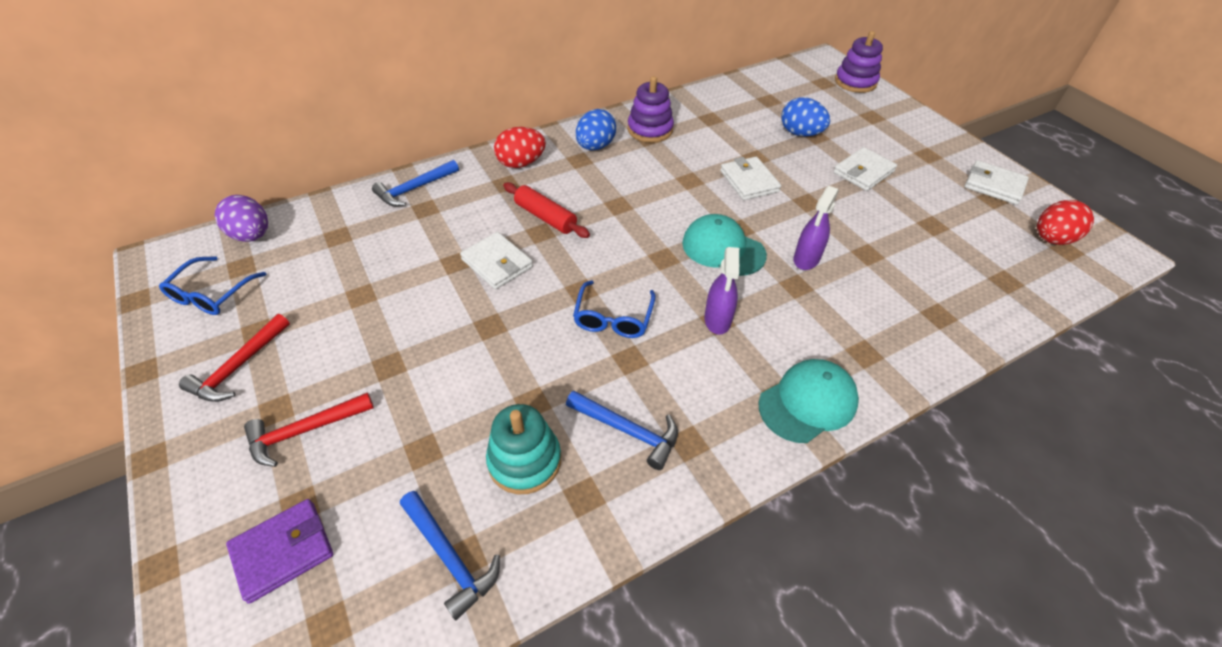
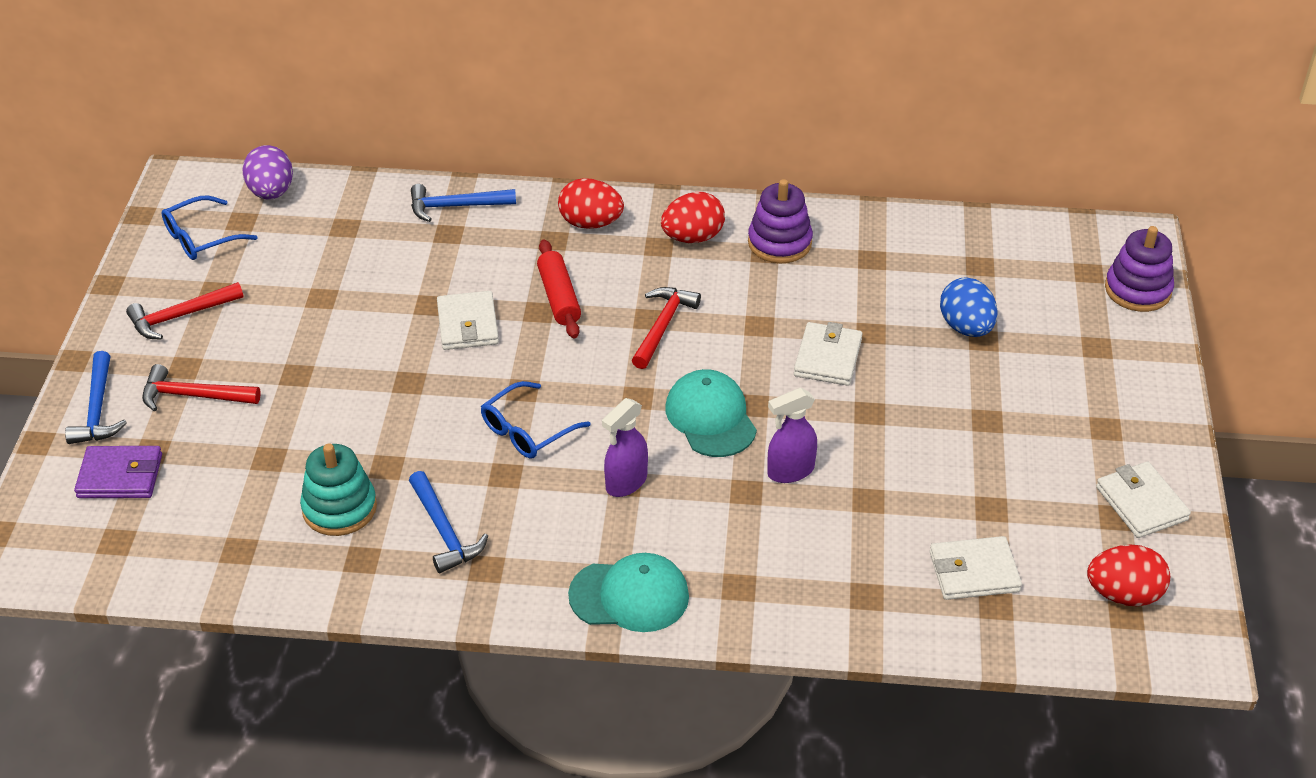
camera: 35 degrees right, 5 degrees down
(450, 557) = (228, 544): blue hammer -> blue hammer (98, 409)
(595, 146) = (693, 237): blue egg -> red egg
(632, 206) = (662, 326): none -> red hammer
(863, 172) = (986, 410): white wallet -> white wallet (974, 572)

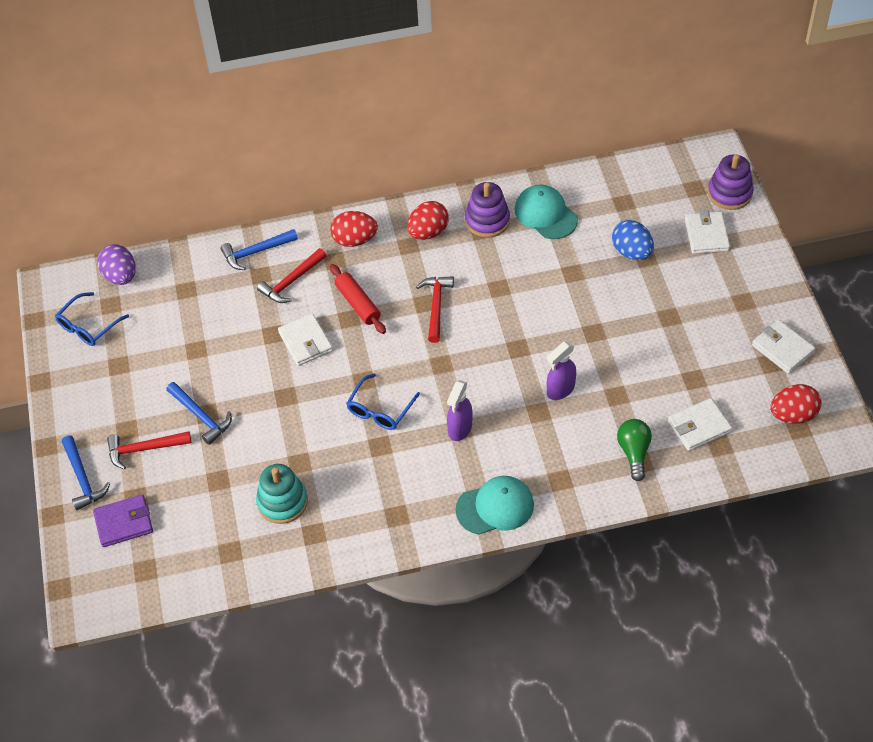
camera: 15 degrees left, 10 degrees up
(180, 316) = (104, 391): red hammer -> red hammer (291, 281)
(444, 531) = (358, 498): blue hammer -> blue hammer (201, 416)
(710, 417) = (494, 365): turquoise cap -> turquoise cap (545, 214)
(828, 358) = (552, 299): white wallet -> white wallet (706, 235)
(862, 580) = (634, 452): none -> green light bulb

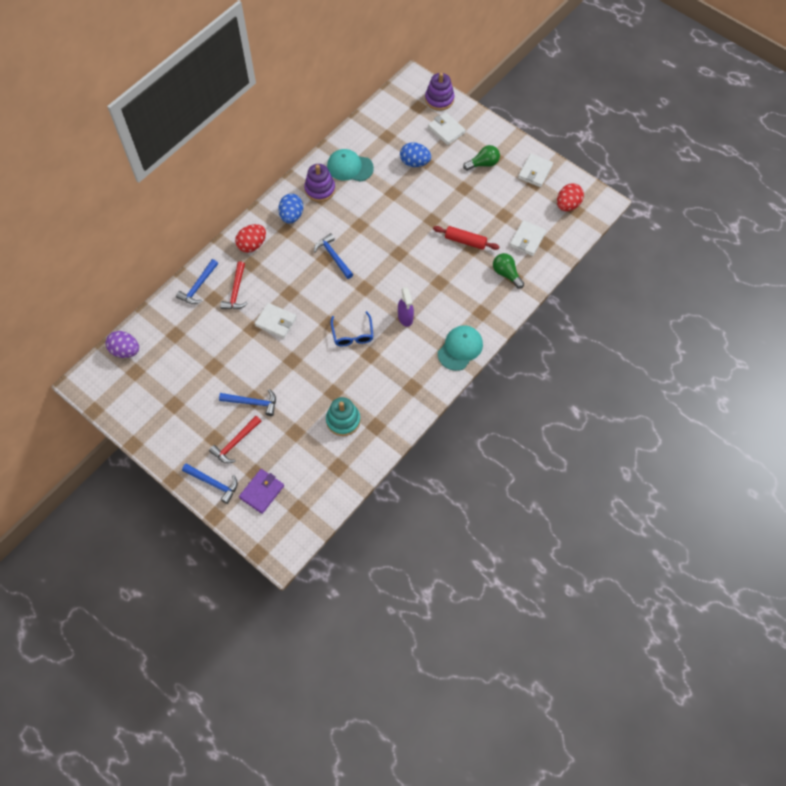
camera: 40 degrees left, 10 degrees up
(88, 326) = (133, 393): blue glasses -> none
(358, 304) = (287, 281): red rolling pin -> red rolling pin (465, 241)
(428, 232) = (291, 216): red egg -> blue egg
(436, 306) = (333, 256): red hammer -> blue hammer
(560, 389) = (440, 263): purple spray bottle -> none
(720, 301) = (483, 164): none -> green light bulb
(782, 349) = (535, 172): white wallet -> white wallet turned 75 degrees counterclockwise

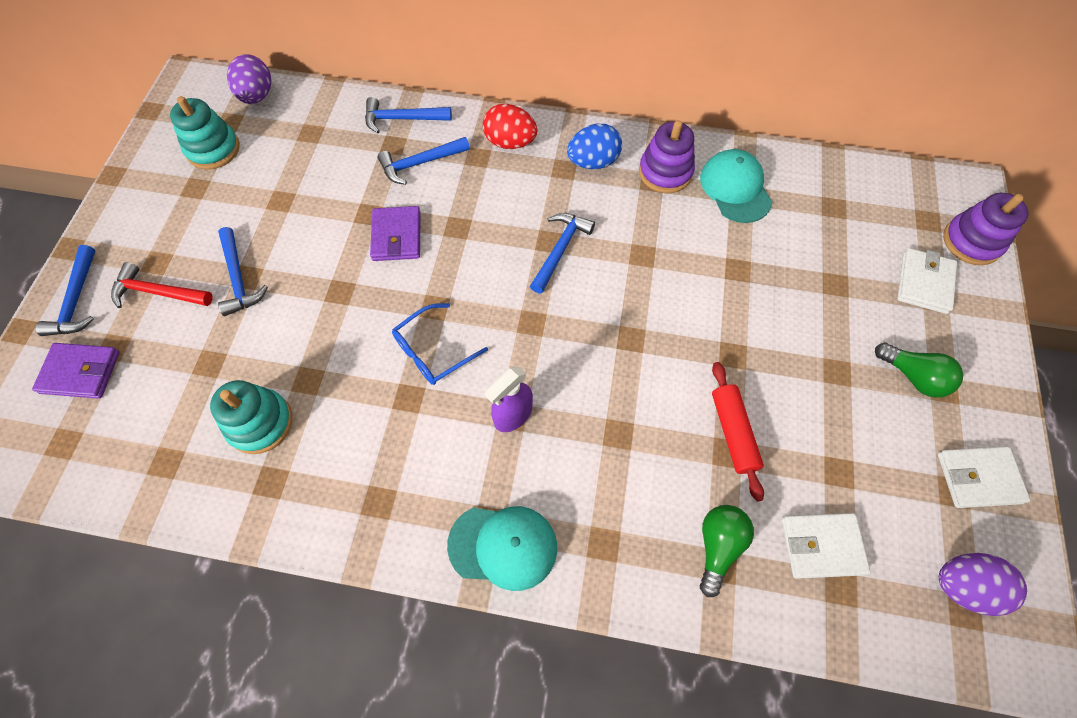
camera: 60 degrees right, 0 degrees up
(151, 386) = (213, 149): none -> turquoise stacking toy
(236, 291) = (420, 163): red hammer -> blue hammer
(276, 322) = (396, 236): white wallet -> purple wallet
(415, 162) = (821, 270): blue egg -> none
(567, 205) = (963, 586): red egg -> purple egg

